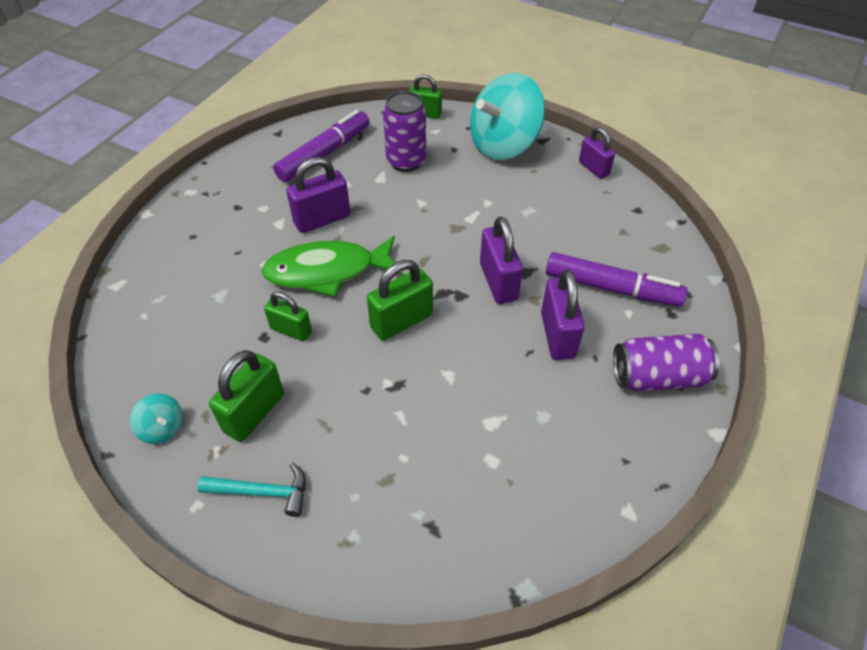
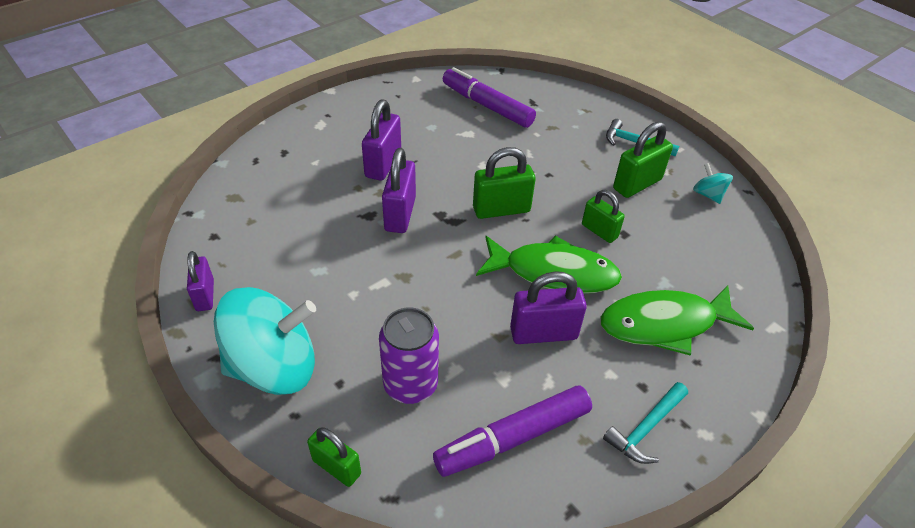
camera: 160 degrees left, 5 degrees down
(220, 256) = (664, 324): none -> green fish
(234, 182) = (645, 428): none -> turquoise hammer
(611, 288) = (310, 181): purple marker -> purple marker (487, 106)
(658, 376) = (336, 123): purple can -> none

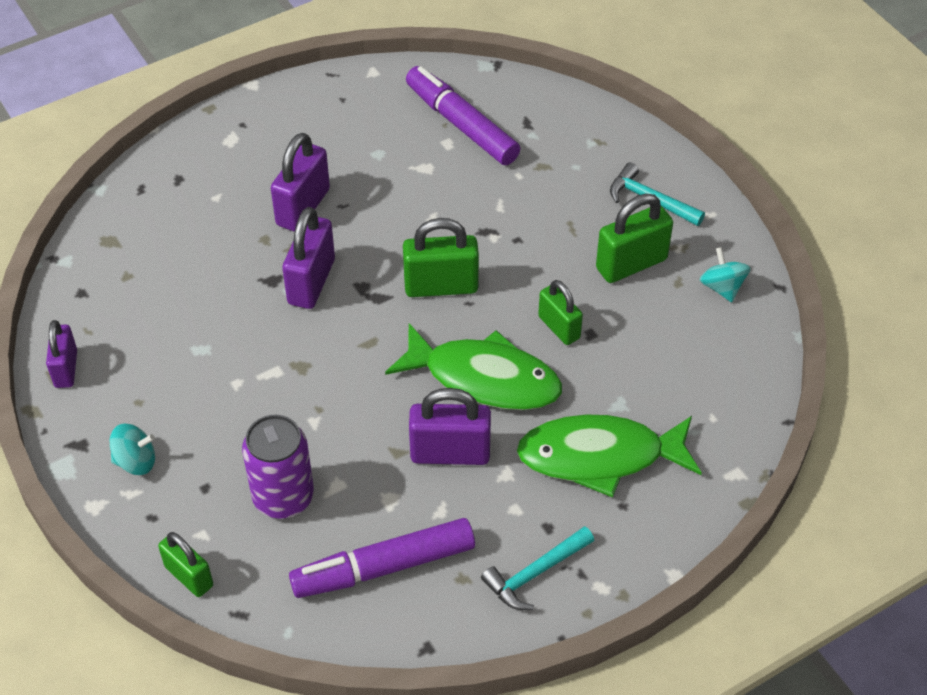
camera: 10 degrees right, 5 degrees up
(274, 366) = (136, 461): turquoise spinning top -> turquoise spinning top, size x0.43

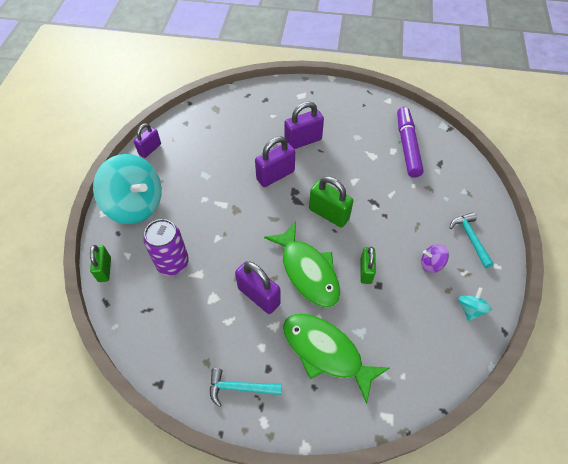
camera: 40 degrees right, 5 degrees up
(136, 461) = (135, 205): turquoise spinning top -> turquoise spinning top, size x2.34
(384, 567) = (180, 328): purple marker -> none
(631, 264) = (431, 264): green padlock -> purple spinning top

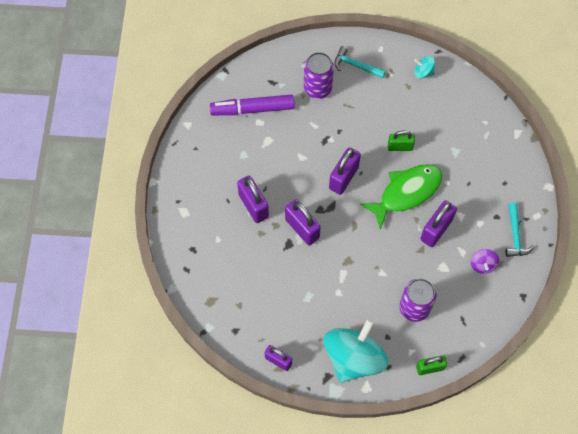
camera: 95 degrees left, 10 degrees up
(326, 352) = (476, 175): green fish -> none
(329, 214) = (343, 178): green padlock -> purple padlock
(431, 264) = (386, 97): purple spinning top -> purple spinning top (482, 265)
(436, 200) = (317, 88): none -> purple can
(470, 238) = (355, 65): turquoise hammer -> turquoise hammer turned 45 degrees clockwise

